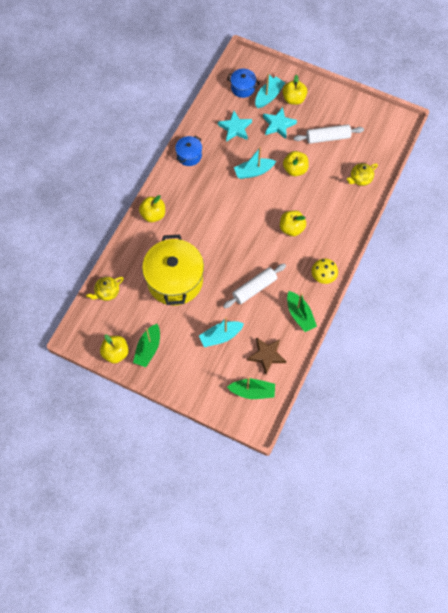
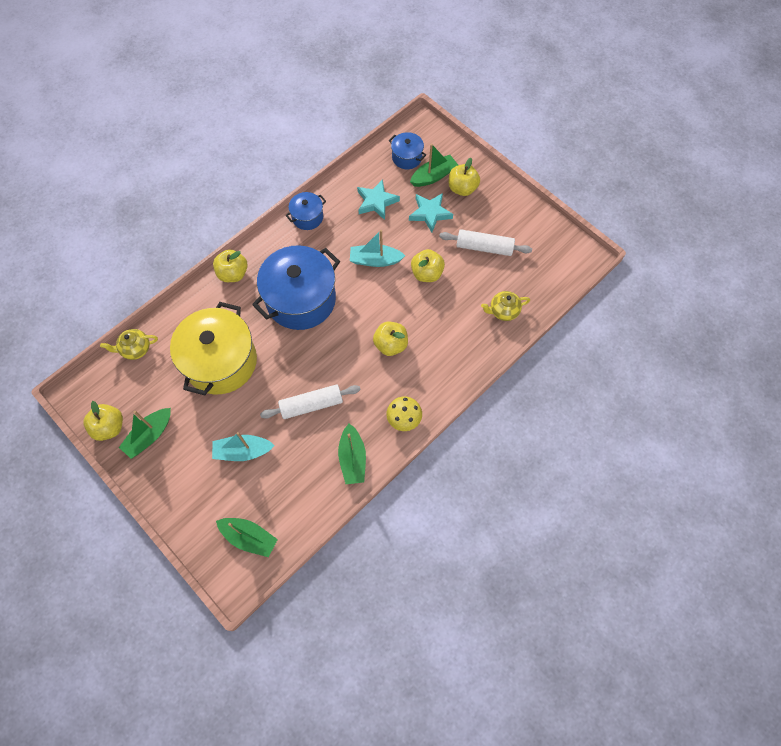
camera: 20 degrees right, 0 degrees up
(212, 217) = (301, 299): none -> blue pot
(266, 355) = (288, 497): brown star -> none
(269, 96) = (433, 176): turquoise boat -> green boat

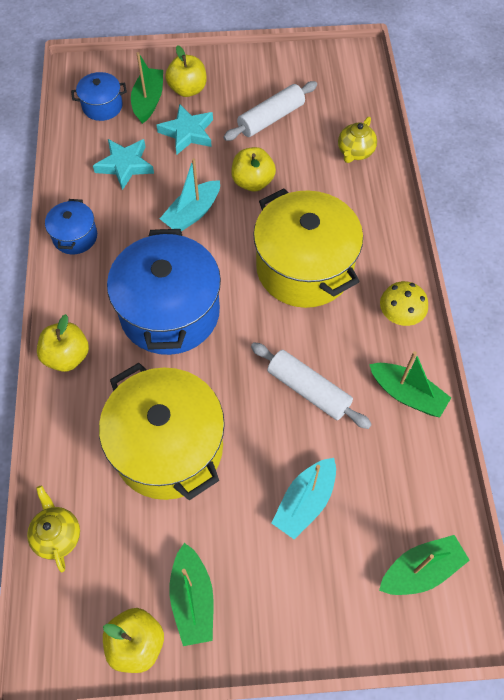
camera: 50 degrees left, 5 degrees down
(135, 349) = (57, 535): yellow teapot -> yellow teapot turned 135 degrees clockwise
(311, 404) = (308, 390): white rolling pin -> white rolling pin turned 75 degrees counterclockwise
(390, 344) = (304, 268): yellow apple -> yellow pot

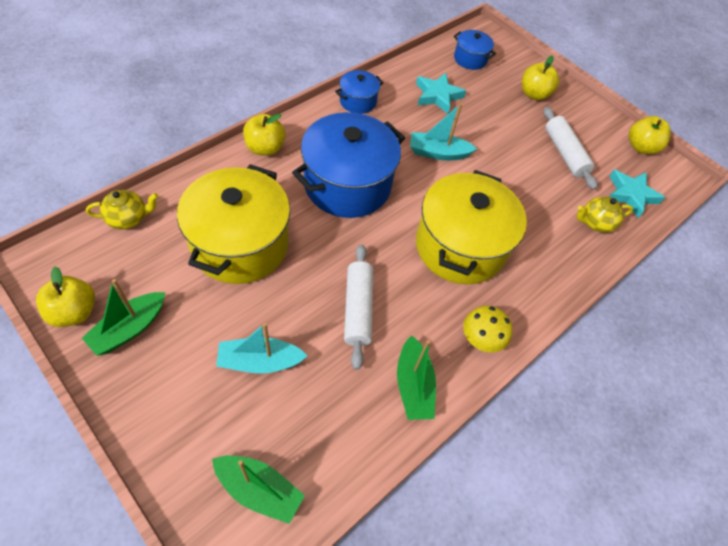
camera: 45 degrees right, 5 degrees down
(57, 535) = (128, 218): yellow teapot -> yellow teapot turned 45 degrees clockwise
(148, 101) = (501, 79): green boat -> none
(187, 132) = (499, 113): turquoise star -> turquoise star (630, 195)
(253, 182) = (500, 173): yellow apple -> yellow apple (641, 147)
(271, 118) = (565, 153): white rolling pin -> white rolling pin turned 60 degrees clockwise

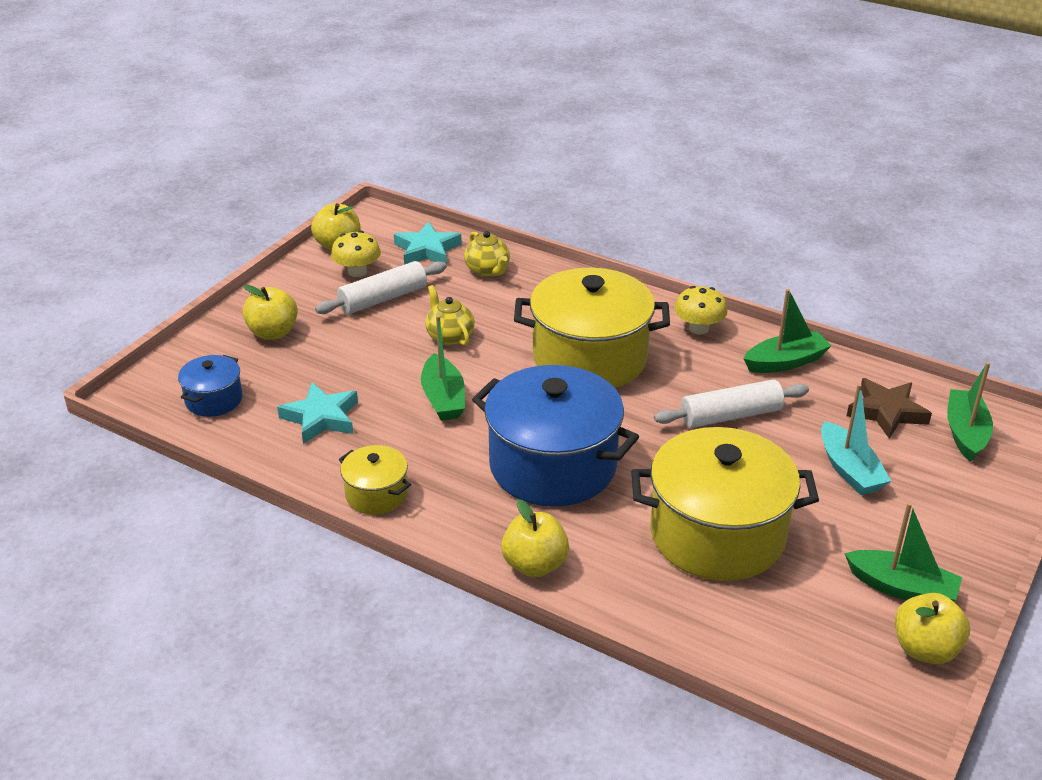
camera: 100 degrees left, 20 degrees down
(128, 218) = (758, 662): yellow teapot -> yellow teapot (449, 336)
(315, 434) = (886, 412): none -> brown star
(358, 101) = (376, 494): blue pot -> yellow pot
(438, 153) = (443, 398): turquoise boat -> green boat
(603, 149) = (357, 271): none -> yellow mushroom

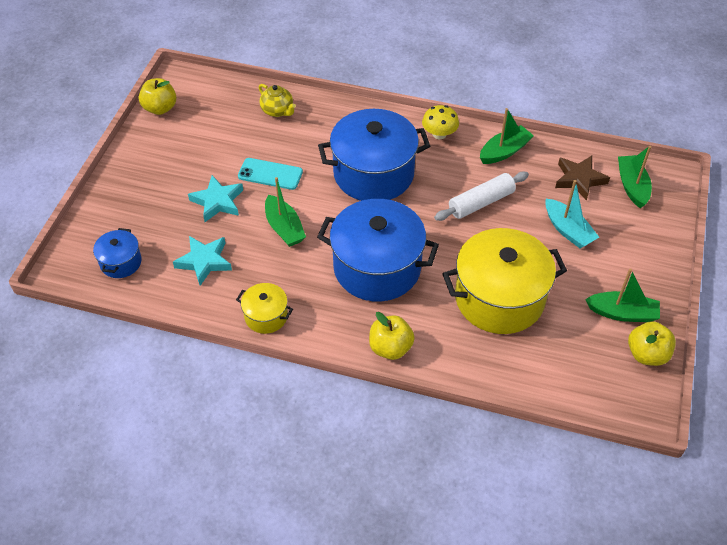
camera: 15 degrees left, 15 degrees up
(273, 332) = (141, 195): yellow apple -> none
(357, 271) = (183, 129): yellow mushroom -> none
(383, 298) = (211, 150): white rolling pin -> none
(427, 250) = (227, 100): turquoise star -> turquoise star (217, 201)
(449, 336) = (270, 174): yellow teapot -> turquoise phone
(590, 358) = (373, 173): yellow pot -> blue pot

